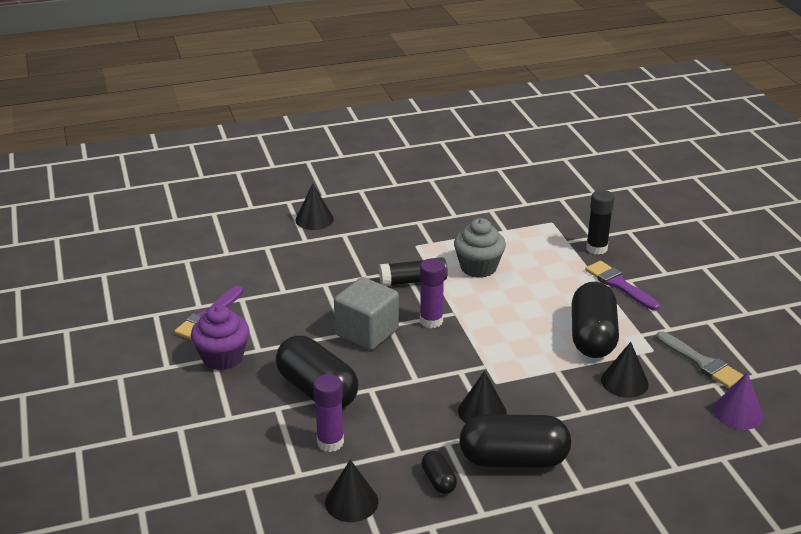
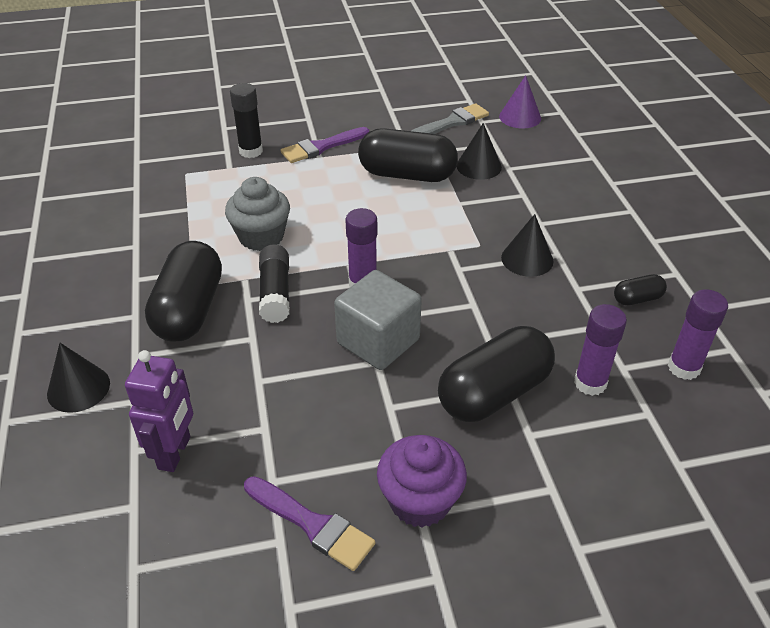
camera: 85 degrees left, 10 degrees up
(264, 261) = (175, 453): none -> purple robot
(351, 502) = (684, 368): black cone -> purple glue stick
(513, 460) = (598, 246): black capsule -> black capsule (189, 310)

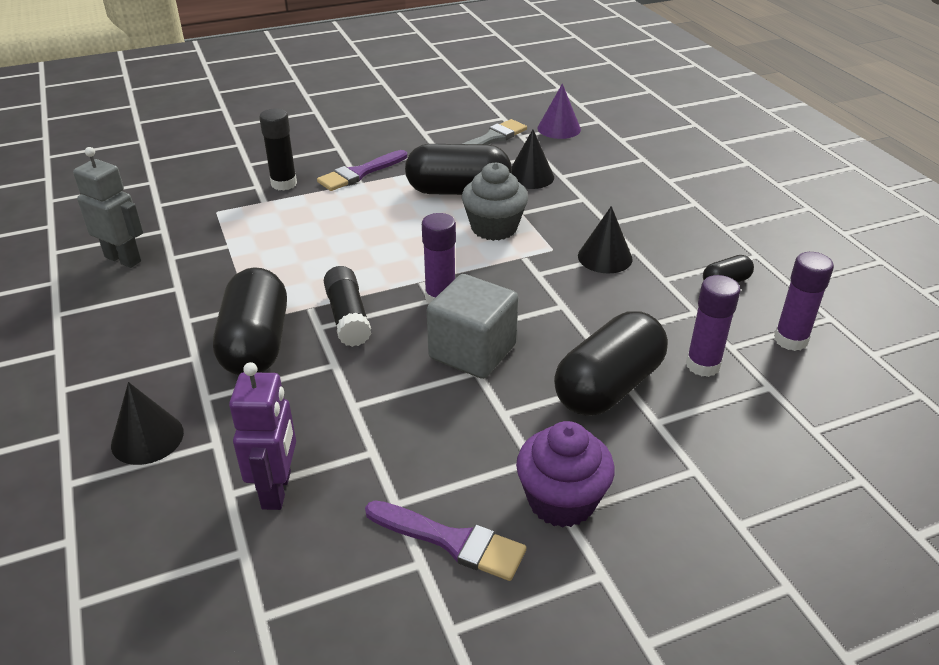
camera: 10 degrees left, 5 degrees down
(96, 212) = (123, 259): none -> grey robot
(261, 237) = (317, 264): grey cupcake -> grey cupcake (494, 228)

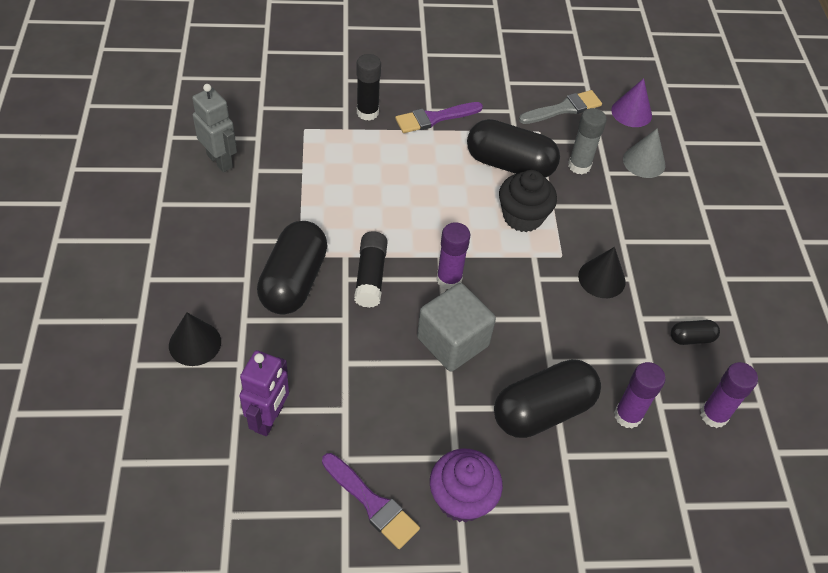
camera: 15 degrees right, 15 degrees up
(494, 228) = (522, 217): grey cupcake -> black cupcake
(530, 176) = (579, 165): black cone -> grey glue stick
(592, 160) = (644, 162): none -> grey cone

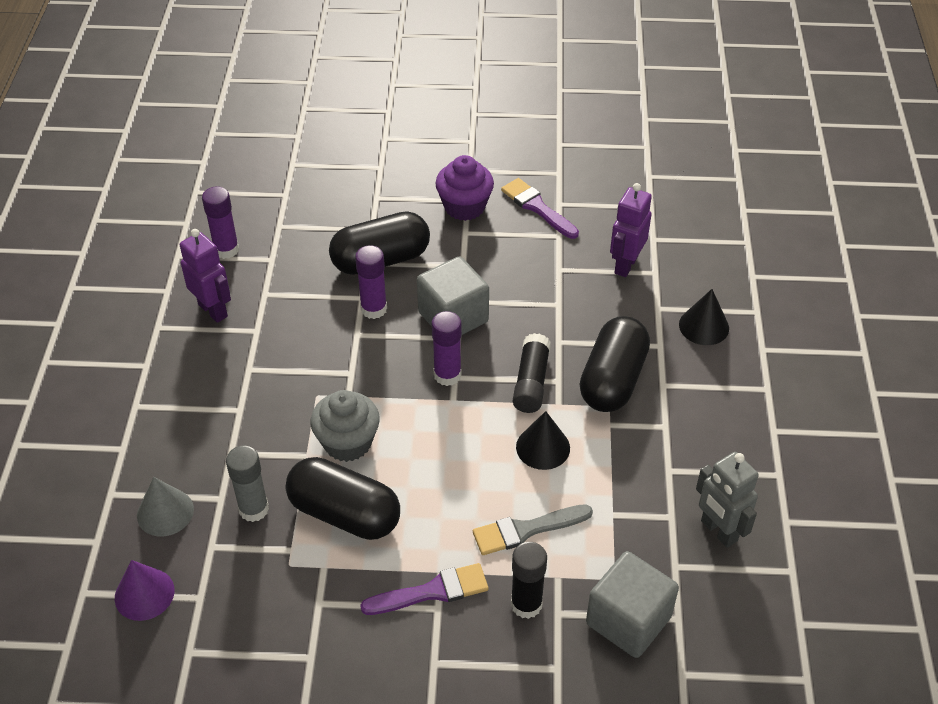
camera: 170 degrees left, 5 degrees down
(296, 105) = (628, 620): none -> grey cube
(522, 217) = (347, 442): black cupcake -> grey cupcake
(564, 108) = (241, 604): grey brush -> grey brush (526, 530)
(601, 278) = (281, 370): black cone -> black cone (543, 447)
(627, 415) = (305, 253): purple glue stick -> purple glue stick (374, 309)
(691, 338) = (213, 310): black capsule -> purple robot

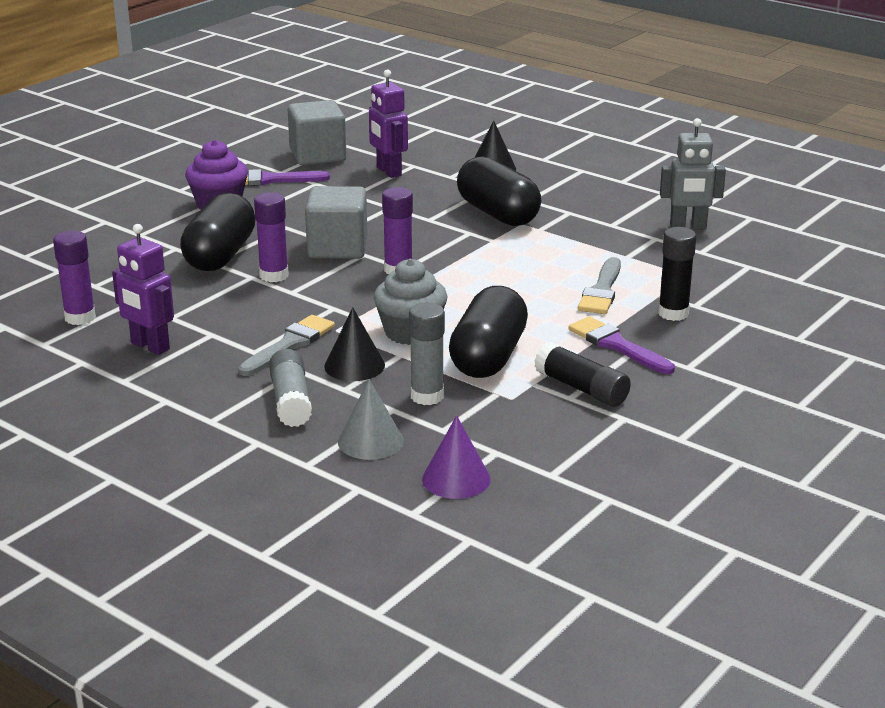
camera: 55 degrees left, 20 degrees down
(191, 433) = (291, 401): none -> grey glue stick
(213, 310) = (150, 346): purple robot -> purple robot turned 135 degrees counterclockwise
(273, 383) = (289, 344): none -> grey brush
(344, 514) = (488, 357): black capsule -> black capsule turned 45 degrees counterclockwise
(432, 591) = (616, 345): purple brush -> purple brush turned 60 degrees counterclockwise
(531, 382) = (455, 242): black glue stick -> black glue stick (581, 388)
(543, 447) = (528, 259): black cone -> black cone (354, 365)
(628, 620) = (730, 282): grey cube -> grey cube (317, 155)

